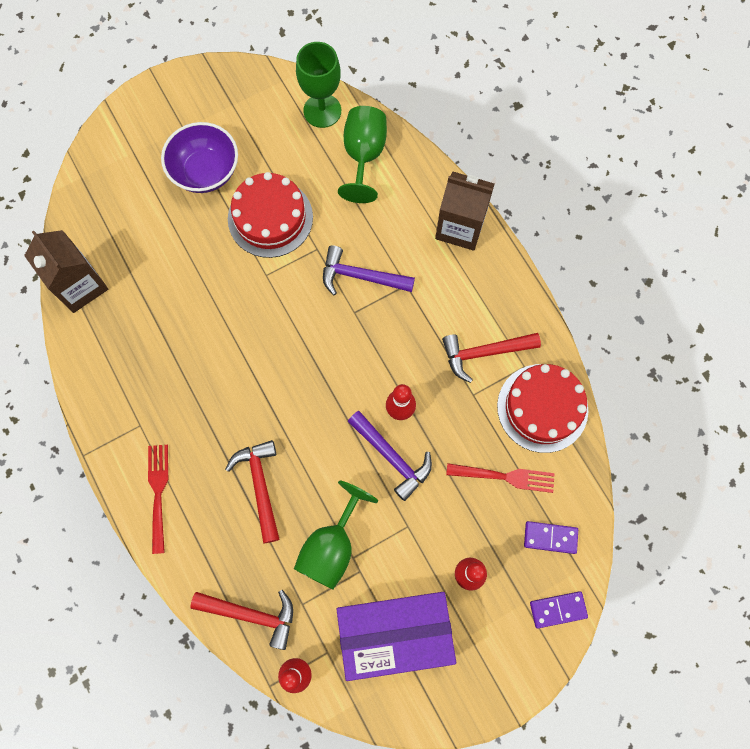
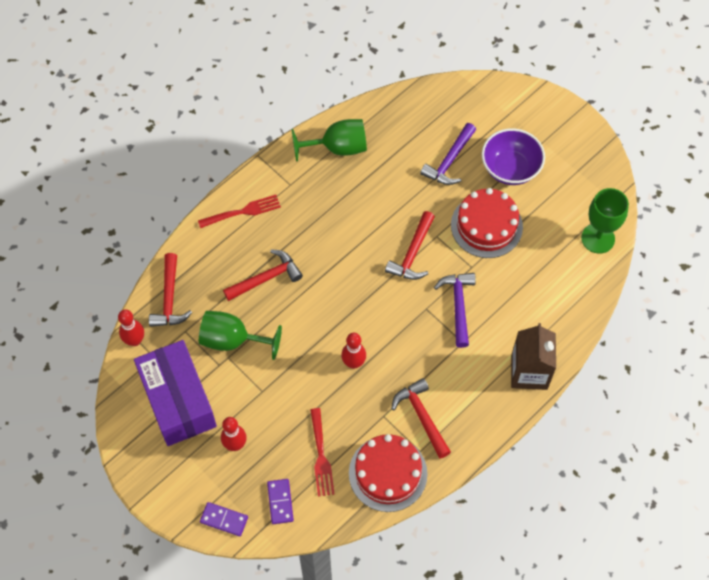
camera: 75 degrees right, 10 degrees down
(80, 286) = (386, 113): brown carton -> none
(280, 307) = (412, 253): none -> red hammer
(363, 156) = (568, 280): green goblet -> green goblet (337, 148)
(392, 457) = (314, 366): purple hammer -> purple hammer (449, 161)
(558, 609) = (224, 519): purple domino -> purple domino turned 45 degrees counterclockwise

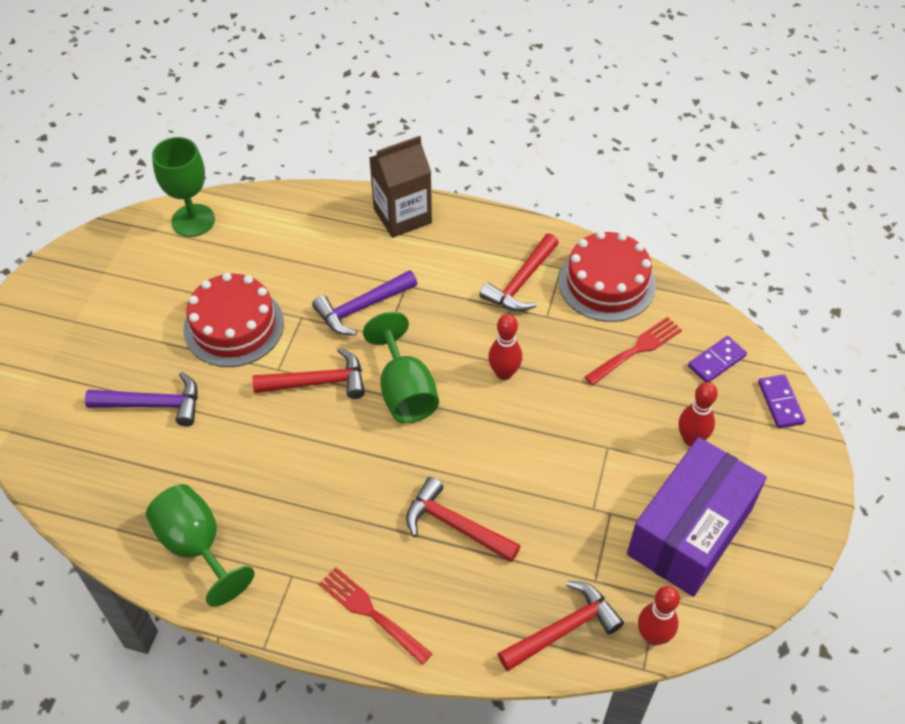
camera: 120 degrees left, 10 degrees down
(232, 340) = (567, 516): green goblet -> green goblet (405, 391)
(510, 168) = (133, 337): purple bowl -> none

